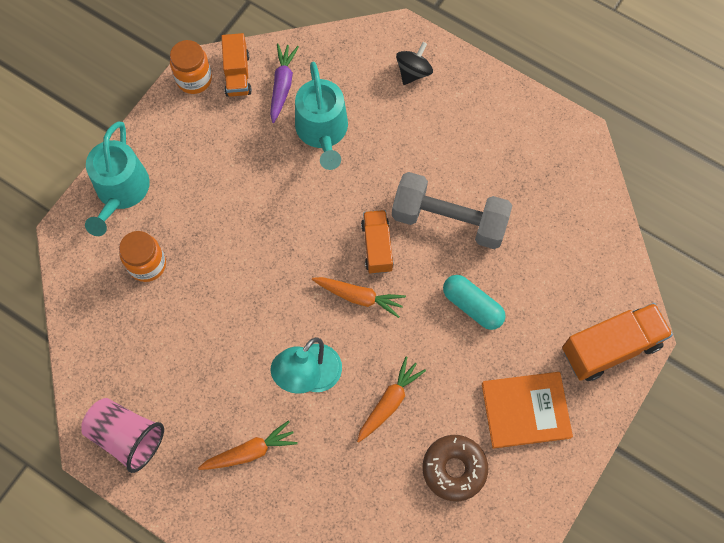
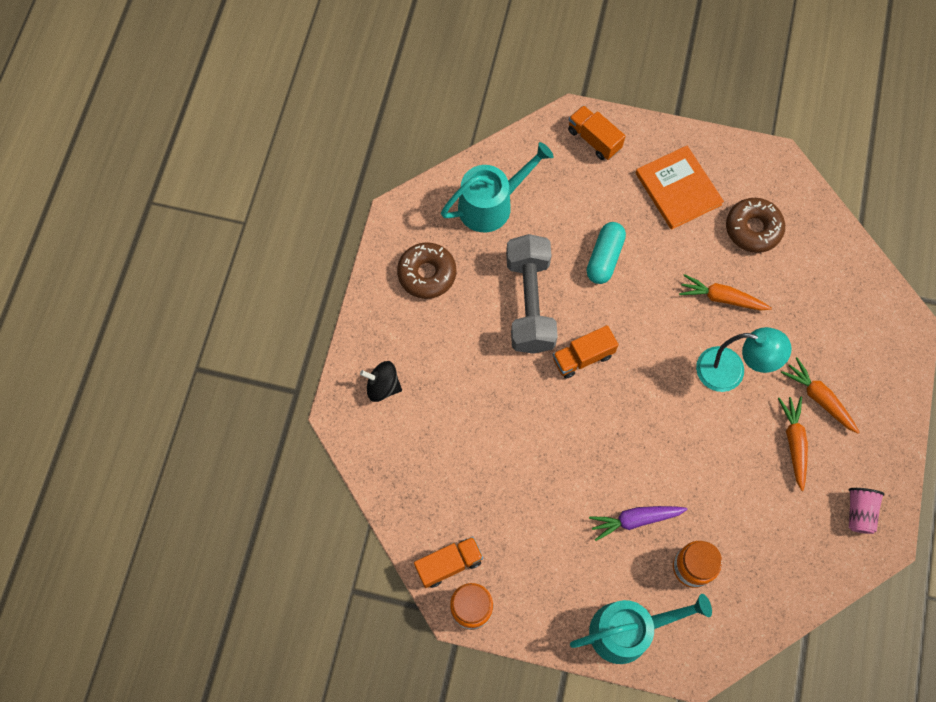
camera: 110 degrees left, 0 degrees up
(127, 436) = (859, 512): pink cup -> pink cup, size x0.62
(282, 85) = (444, 512): purple carrot -> purple carrot (635, 520)
(322, 131) = (482, 451): turquoise watering can -> turquoise watering can (491, 204)
(359, 297) = (638, 356): orange carrot -> orange carrot (794, 442)
(510, 141) = (427, 274): none -> brown donut
(610, 347) = (594, 139): orange truck -> orange truck, size x0.63

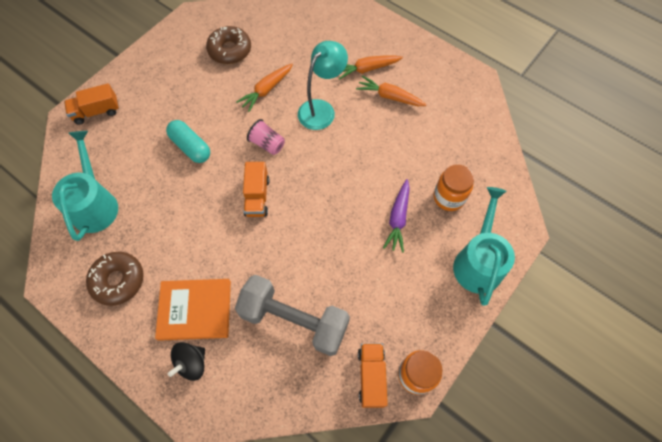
camera: 65 degrees left, 5 degrees down
(529, 303) = (192, 214): grey dumbbell -> grey dumbbell (294, 320)
(678, 189) = (172, 78): orange book -> orange book (195, 310)
(859, 512) = (453, 83): pink cup -> pink cup (267, 144)

